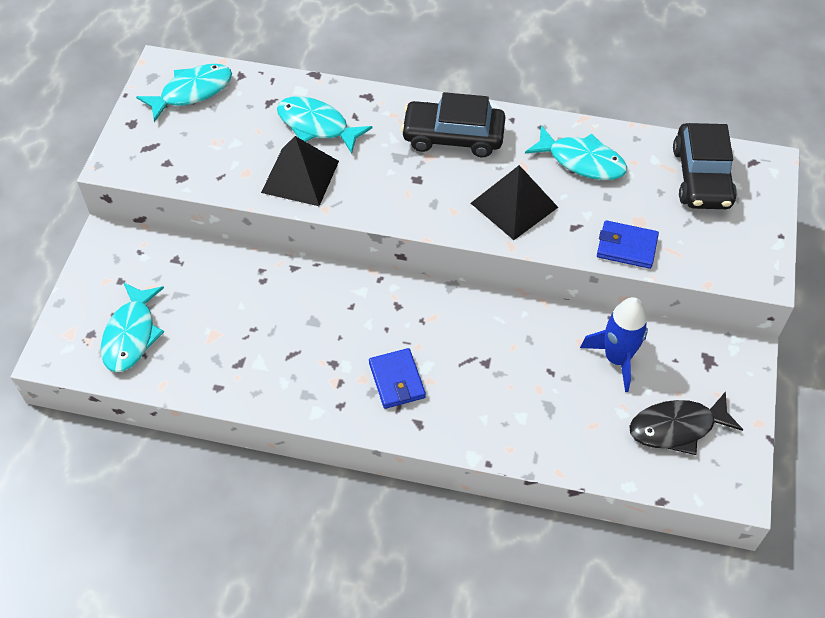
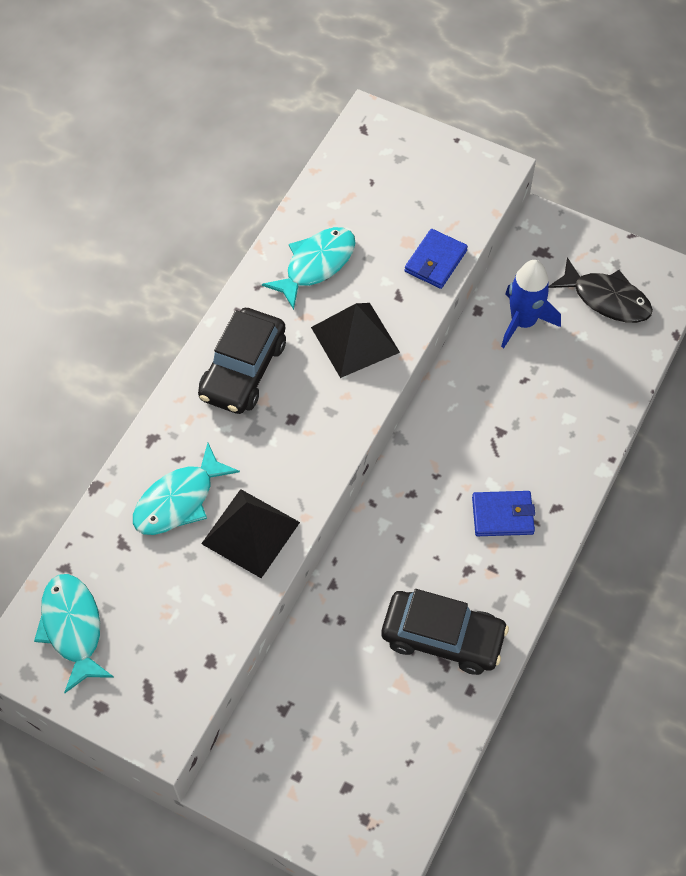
camera: 75 degrees left, 5 degrees up
(131, 335) = (378, 772): turquoise fish -> none
(677, 427) = (606, 299): black fish -> black fish turned 60 degrees counterclockwise
(701, 177) = (369, 174): black car -> black car (443, 637)

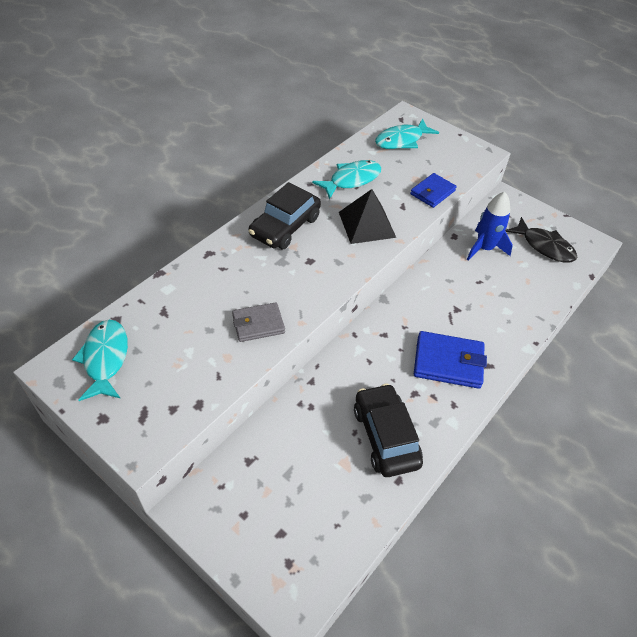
camera: 10 degrees right, 10 degrees down
(179, 500) = (214, 293): turquoise fish -> turquoise fish (402, 140)
(251, 532) = (258, 324): black pyramid -> grey wallet
(443, 637) = (385, 436): black car -> black car turned 135 degrees counterclockwise
(502, 515) = (448, 362): blue wallet -> blue wallet, size x1.51

